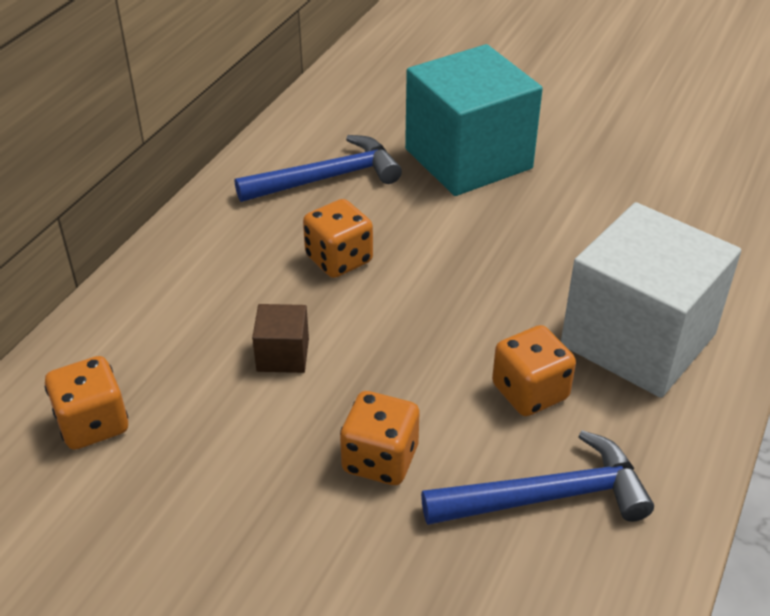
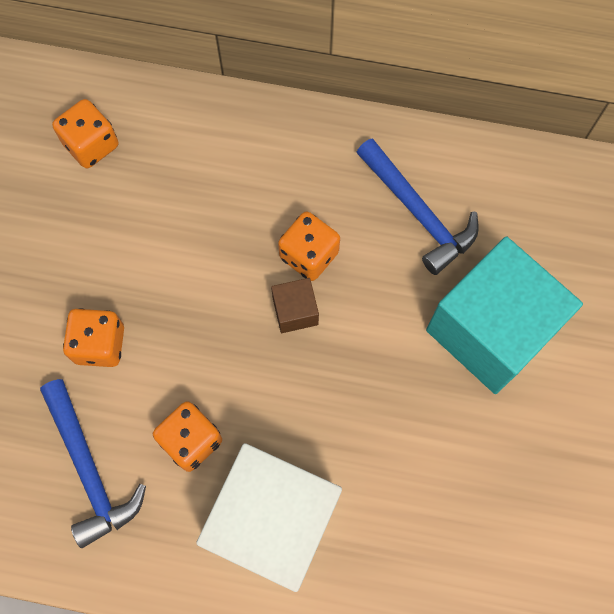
camera: 75 degrees right, 30 degrees up
(283, 355) = (187, 246): brown cube -> brown cube (295, 311)

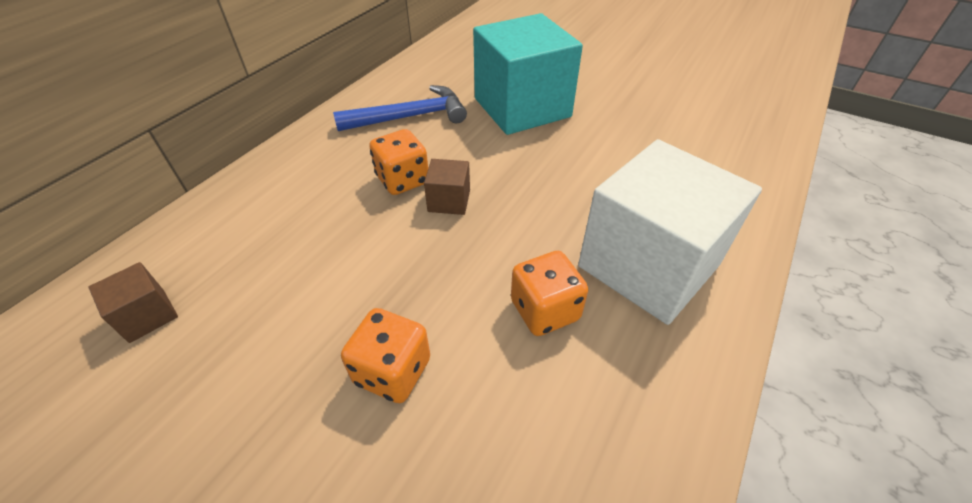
camera: 70 degrees left, 25 degrees down
(89, 469) = (546, 426): blue hammer -> none
(91, 145) = (147, 315): orange dice -> brown cube

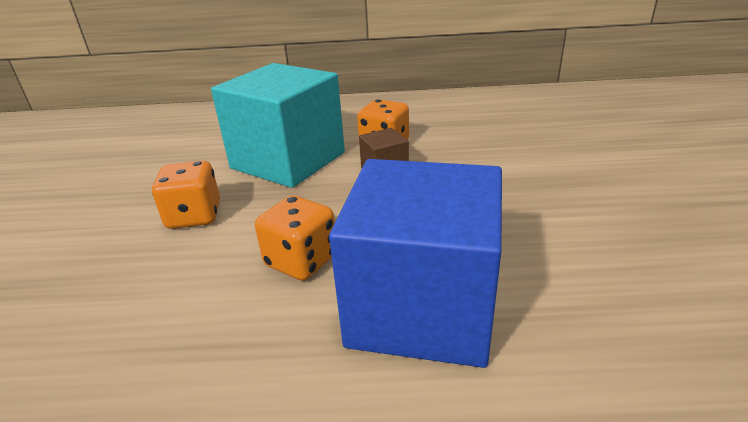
camera: 60 degrees right, 15 degrees down
(147, 315) = (192, 129): brown cube -> none
(409, 117) = (462, 118): blue hammer -> none
(522, 107) = (562, 153): turquoise cube -> turquoise cube (288, 160)
(648, 265) = (422, 307): white cube -> blue cube

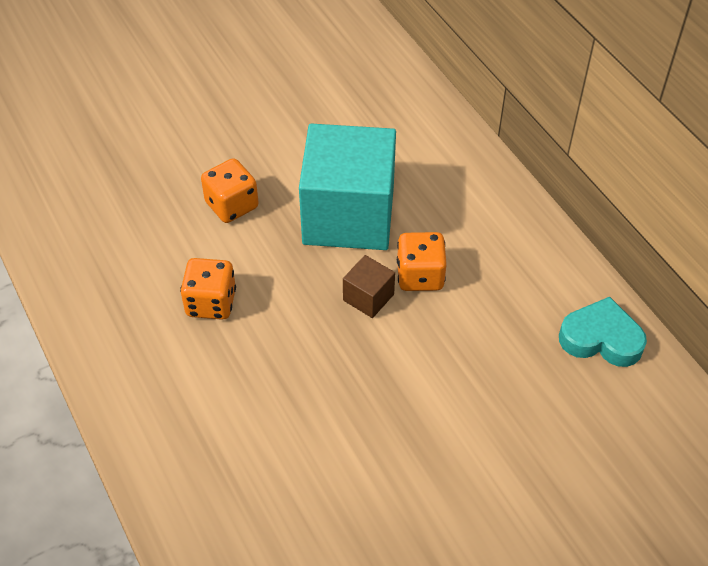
camera: 60 degrees right, 20 degrees up
(422, 307) = (195, 394): blue cube -> none
(496, 101) = (601, 338): none -> turquoise heart

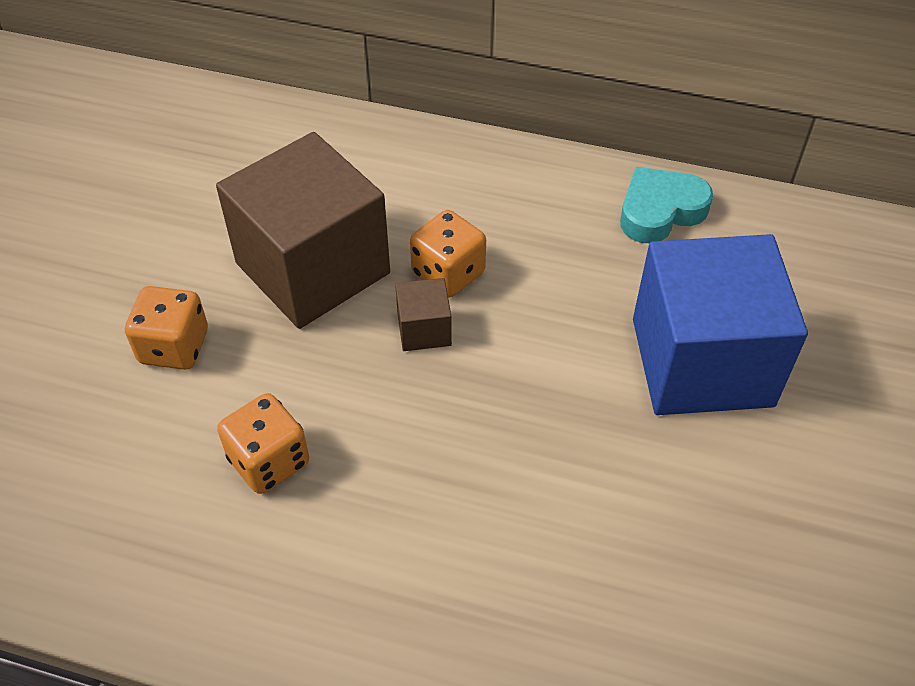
camera: 45 degrees left, 0 degrees up
(348, 215) = (313, 268): turquoise cube -> brown cube
(508, 448) = (701, 362): none -> blue cube

